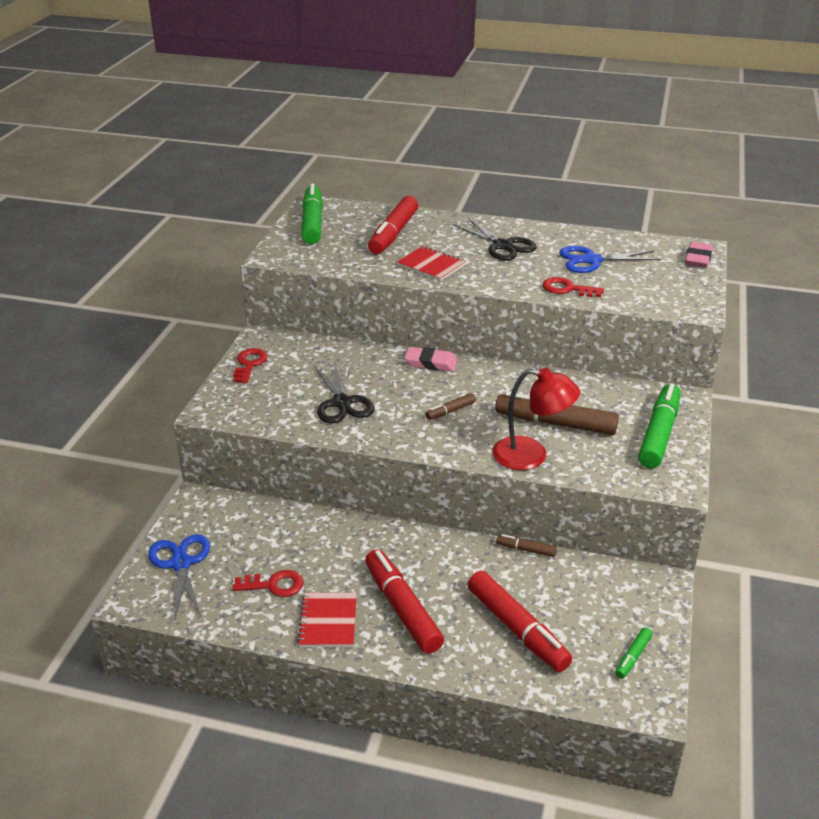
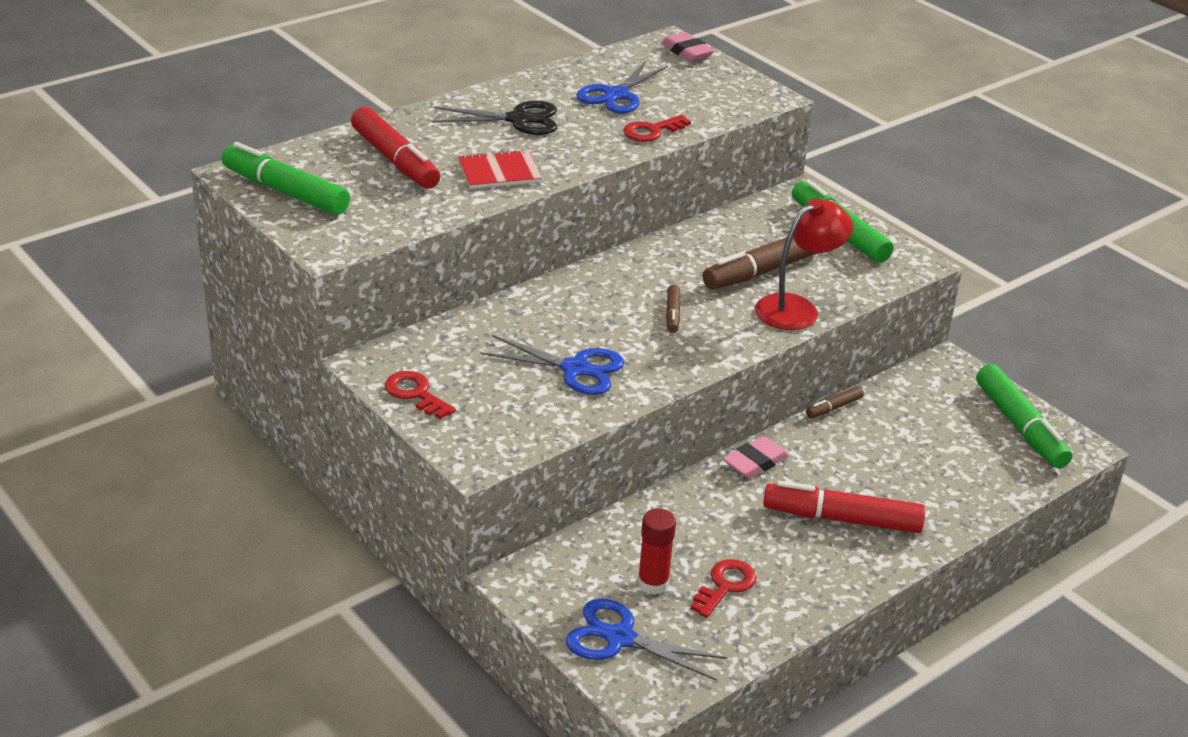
camera: 55 degrees left, 0 degrees up
(245, 553) = (653, 583): none -> red glue stick
(328, 621) = (815, 574): red notebook -> none
(342, 403) = (575, 369): black scissors -> blue scissors
(431, 363) = (572, 284): pink eraser -> pink eraser (755, 462)
(517, 628) = (931, 467): red marker -> none
(633, 657) = (1020, 426): green marker -> green marker, size x2.11

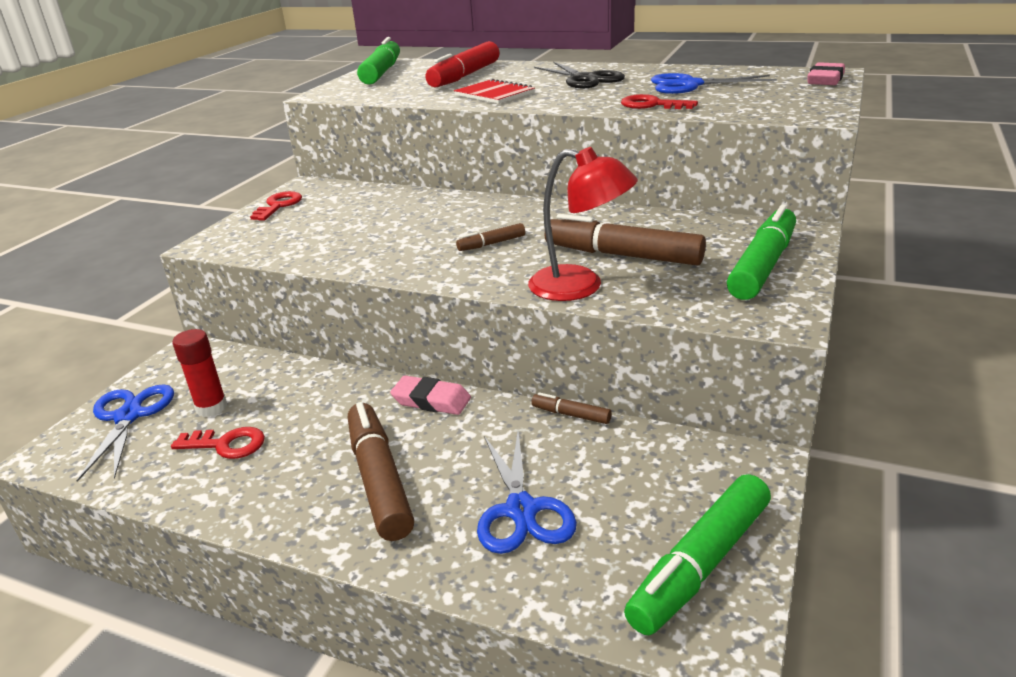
camera: 65 degrees right, 5 degrees down
(575, 369) = (363, 237): blue scissors -> blue scissors (522, 510)
(842, 519) = (379, 480): red marker -> brown marker

